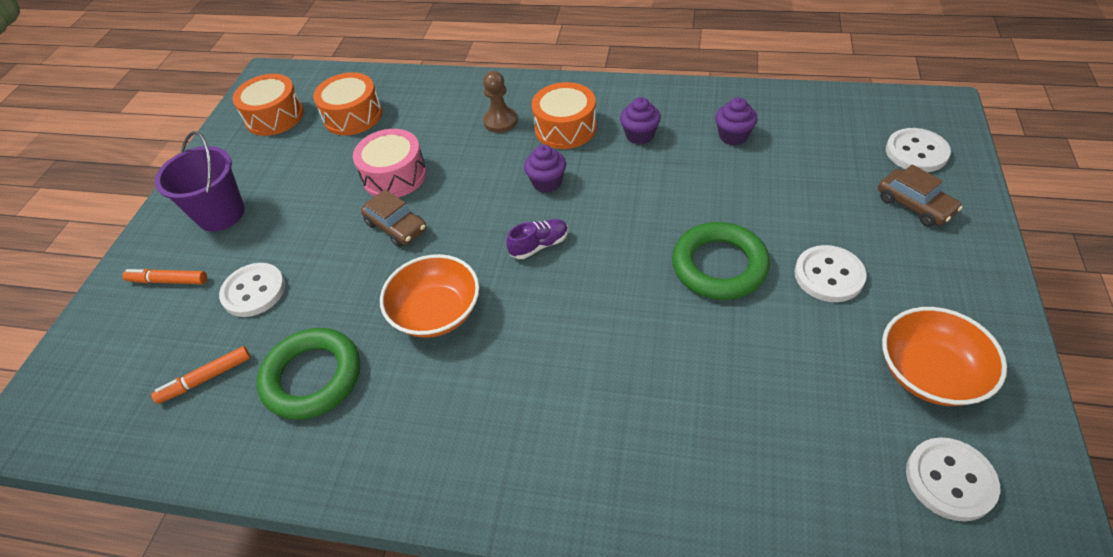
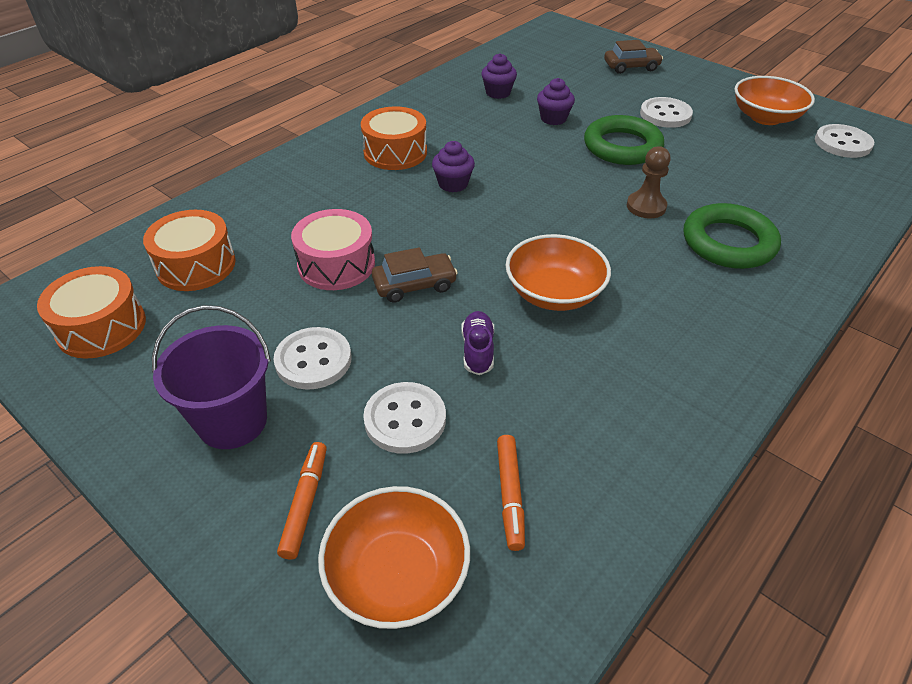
camera: 65 degrees left, 5 degrees down
(127, 350) = (397, 575): none -> orange bowl
(168, 281) = (305, 503): orange marker -> orange marker turned 150 degrees clockwise
(312, 377) = (573, 400): green ring -> green ring (728, 242)
(500, 121) = (340, 180): brown pawn -> brown pawn (646, 206)
(539, 245) = (525, 213): purple shoe -> purple shoe (478, 350)
(639, 135) = (449, 125): purple cupcake -> purple cupcake (553, 118)
(916, 152) = (586, 48): white button -> white button (313, 360)

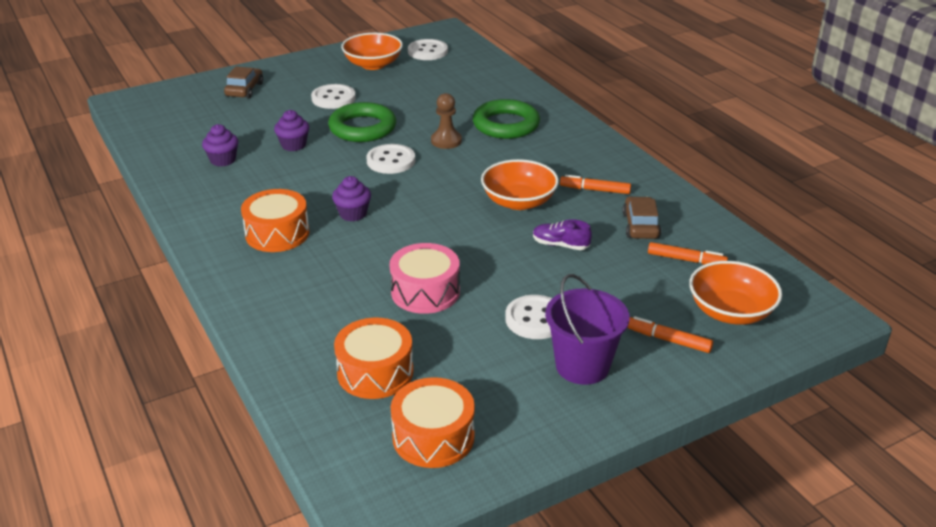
camera: 70 degrees left, 10 degrees down
(405, 419) = (611, 287): white button -> white button (391, 161)
(414, 285) = (474, 258): brown car -> brown car (640, 226)
(632, 358) = (595, 190): none -> orange marker

